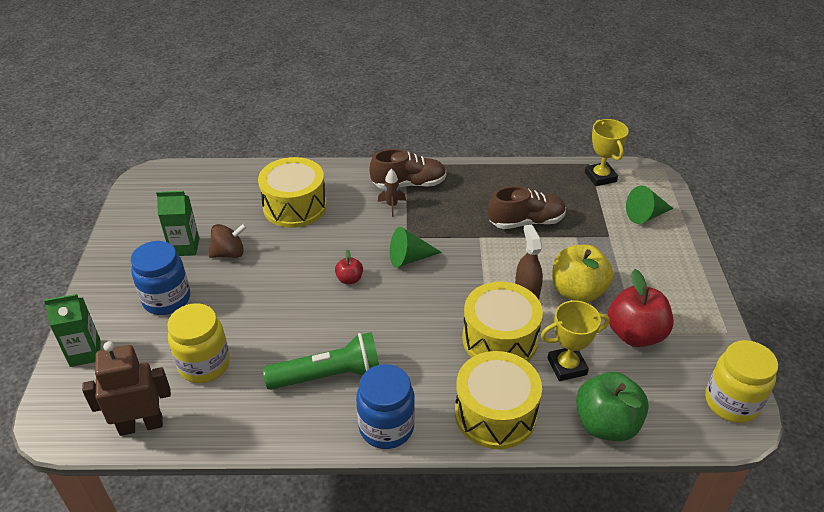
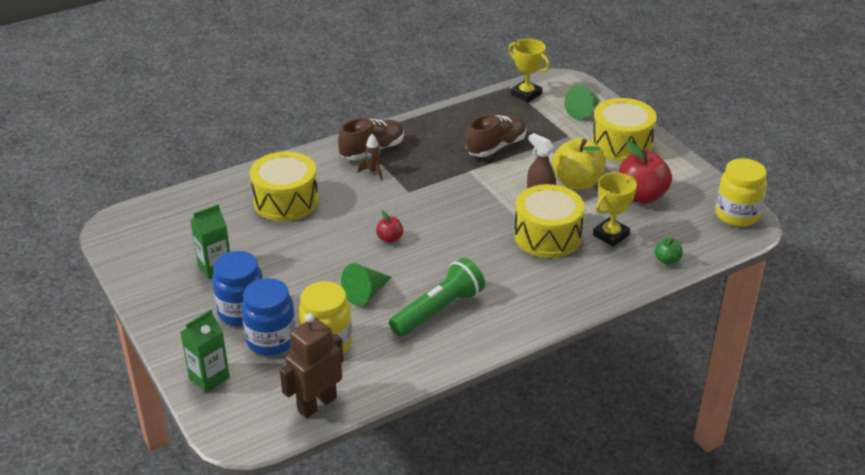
camera: 30 degrees left, 5 degrees down
(229, 253) = (263, 257): brown spinning top -> none
(386, 427) = (515, 325): blue jar -> blue jar (271, 340)
(409, 258) = (425, 206): green cone -> green cone (365, 293)
(495, 413) = (586, 284): yellow drum -> yellow drum (621, 144)
(606, 424) = (667, 260): green apple -> green apple, size x0.48

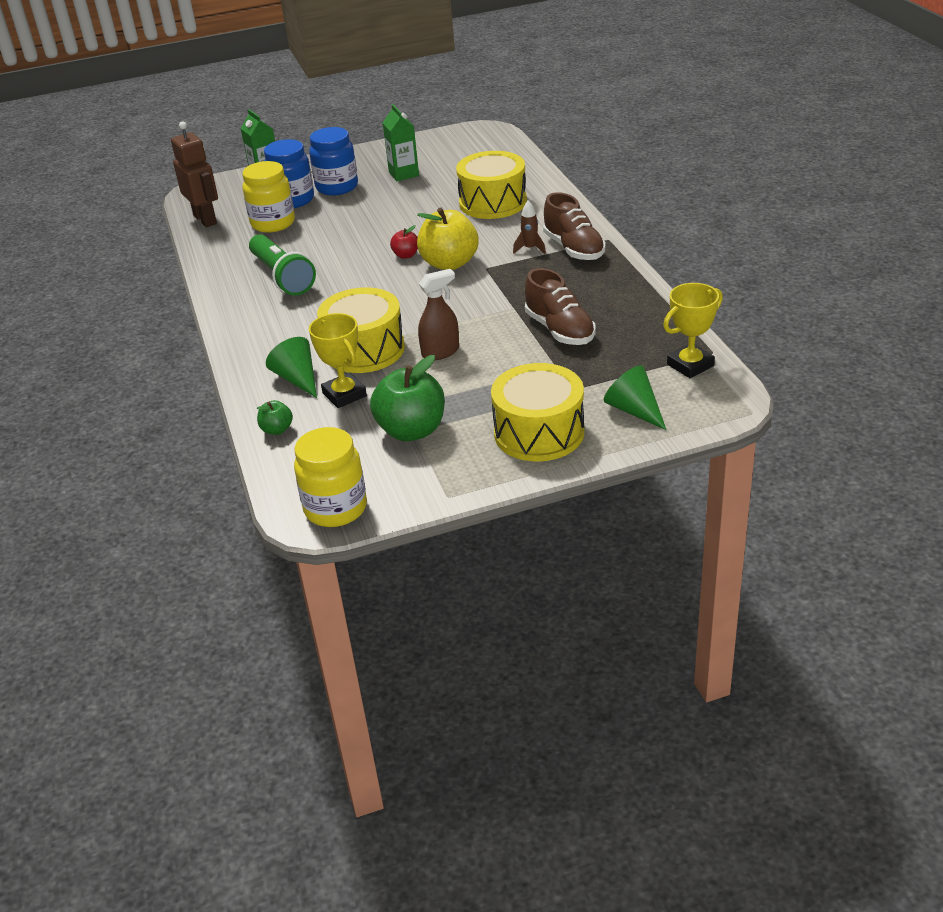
camera: 105 degrees right, 0 degrees up
(365, 293) = (328, 241): green cone -> green cone (297, 379)
(577, 183) = (460, 383): yellow apple -> yellow apple (449, 263)
(641, 196) = (411, 430): red apple -> green apple

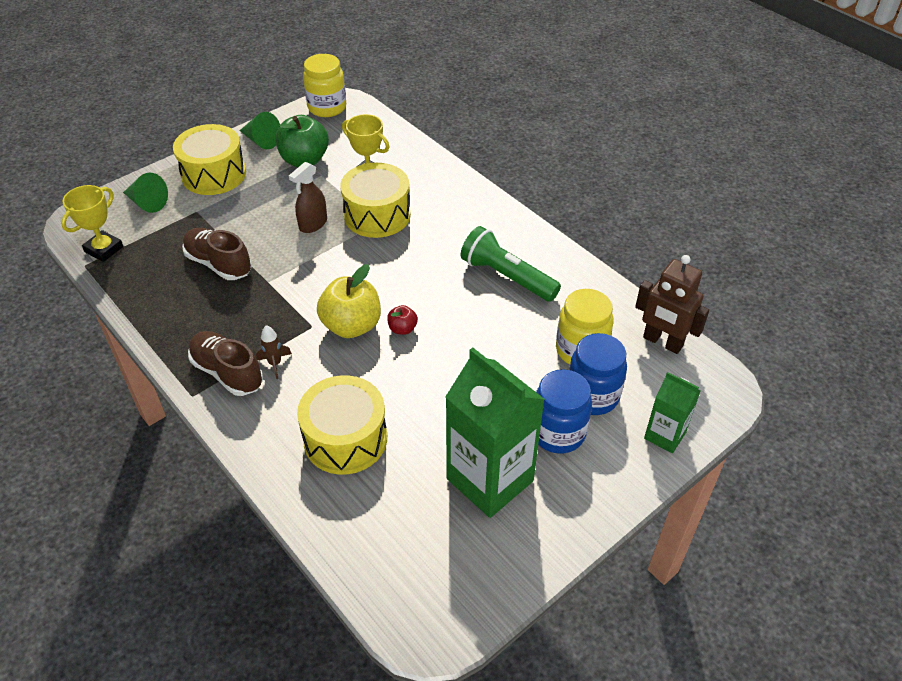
camera: 155 degrees right, 10 degrees up
(277, 430) = (399, 144): green apple -> none
(297, 379) = (413, 181): green cone -> green cone (261, 141)
(403, 174) = (490, 480): green carton -> green carton, size x1.90

